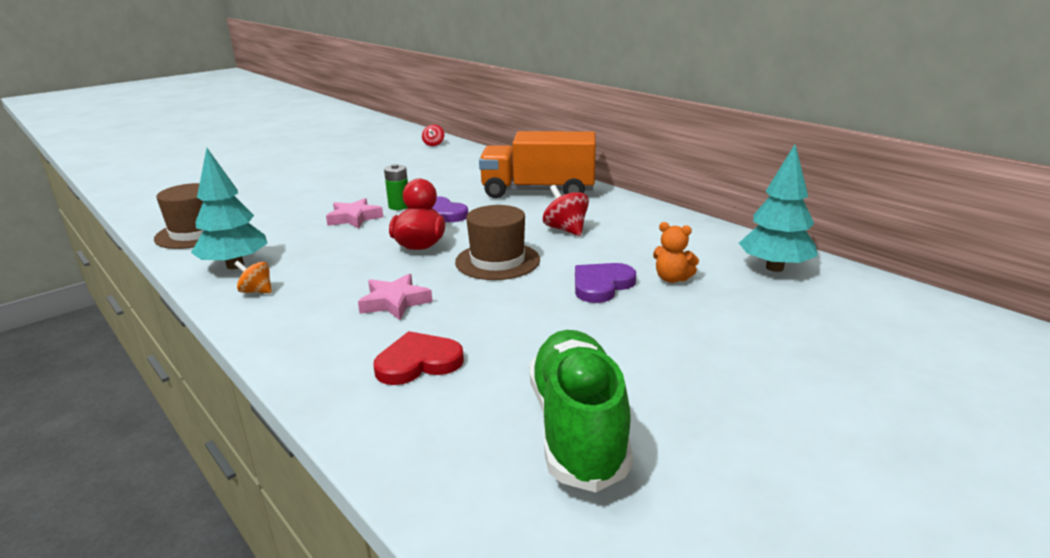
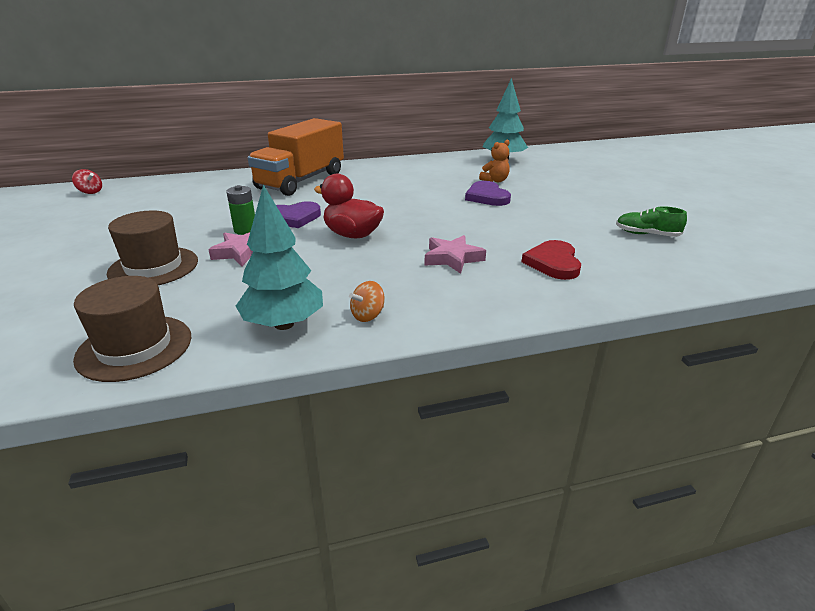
camera: 65 degrees left, 5 degrees up
(497, 261) = (417, 215): brown hat -> brown hat (153, 267)
(566, 230) = (388, 188): red spinning top -> none
(577, 428) = (647, 234): green shoe -> green shoe, size x0.49

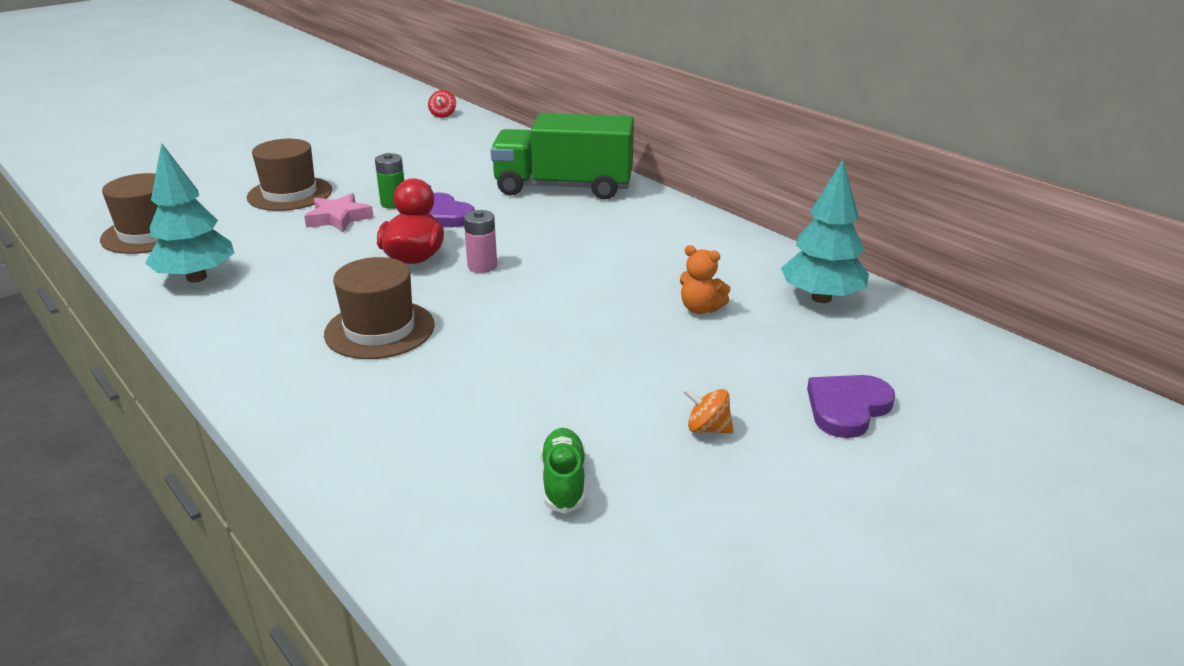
camera: 65 degrees right, 0 degrees up
(301, 181) = (563, 187): orange truck -> green truck
(368, 315) = (222, 312): orange spinning top -> orange spinning top (707, 428)
(390, 218) = (482, 266): none -> pink battery
(452, 258) = (380, 329): pink star -> brown hat
(487, 197) = (618, 315): purple heart -> purple heart (847, 408)
(553, 263) = (400, 403): red heart -> none

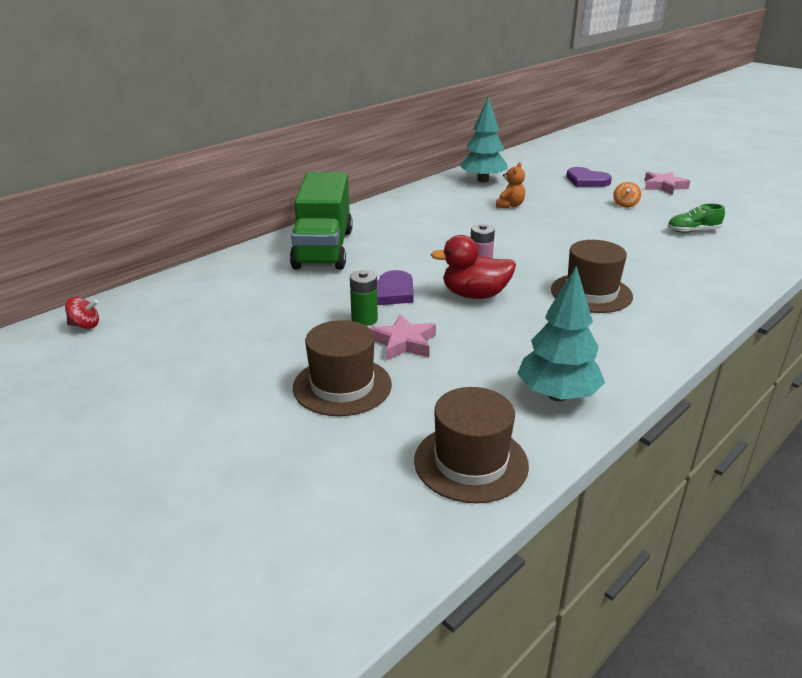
camera: 95 degrees left, 0 degrees up
(832, 513) = (664, 186): none -> pink star

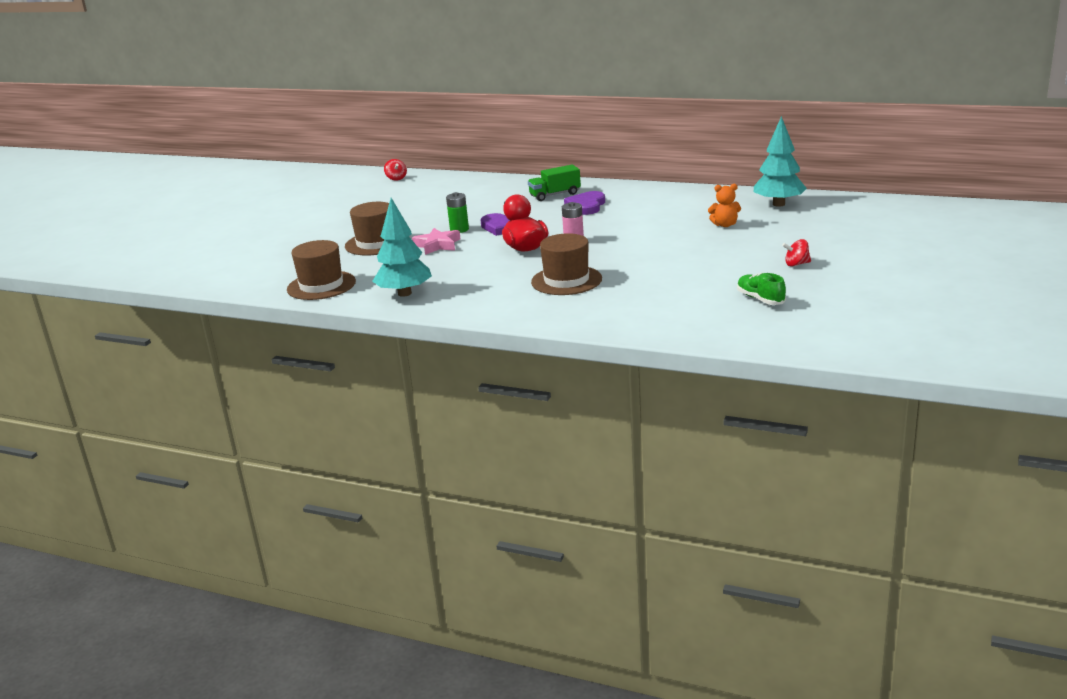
camera: 70 degrees right, 5 degrees down
(323, 249) = (555, 195): green truck -> green truck, size x0.51
(586, 180) = (848, 239): purple heart -> purple heart (586, 206)
(625, 205) = (796, 264): orange spinning top -> red spinning top
(664, 186) = (887, 272): pink star -> none

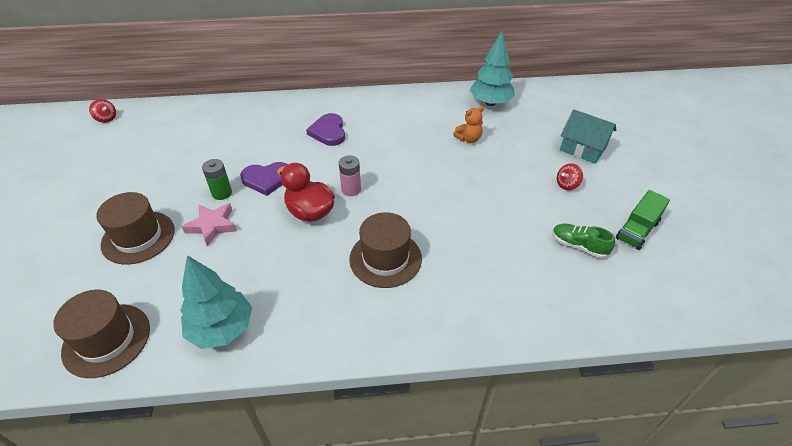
camera: 30 degrees left, 20 degrees up
(555, 195) = (288, 120): green truck -> green truck (637, 230)
(847, 244) = (583, 148): none -> turquoise house

